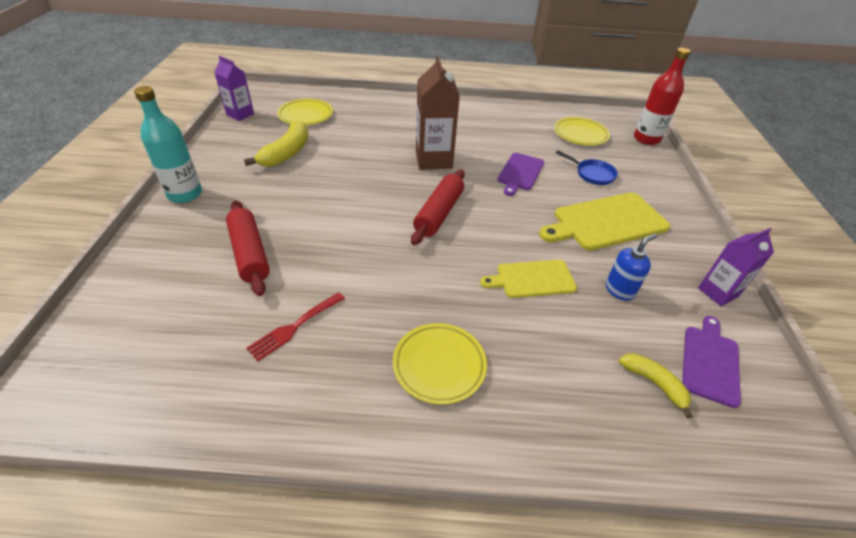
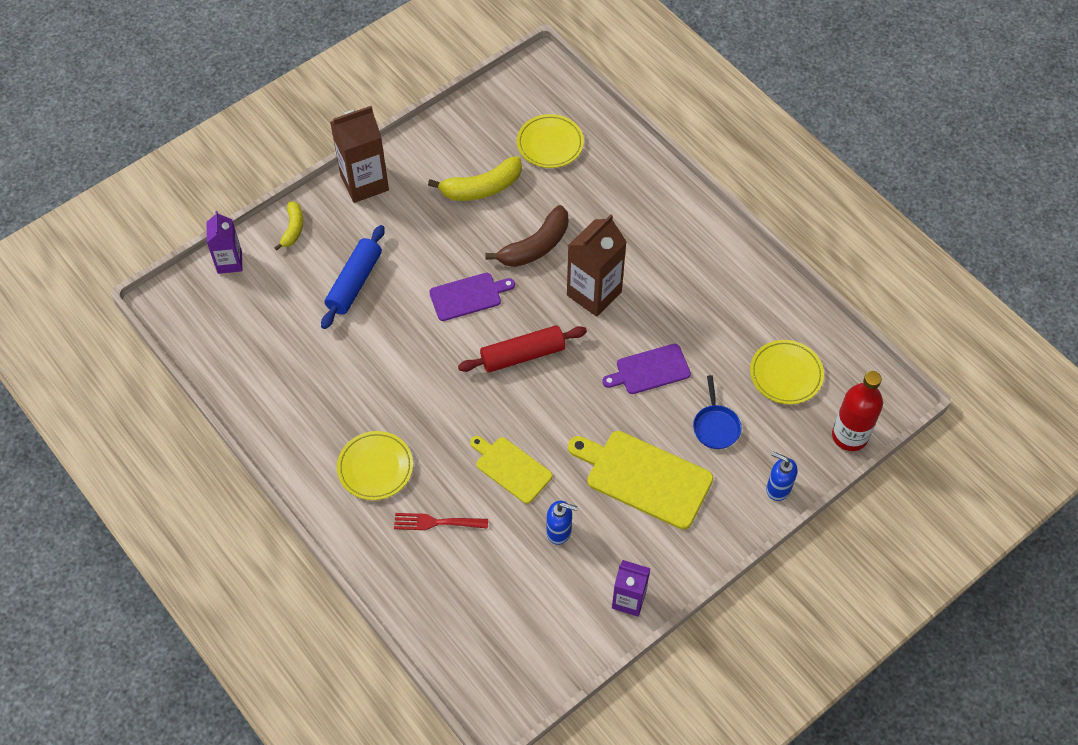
camera: 50 degrees right, 15 degrees up
(185, 194) = (364, 183): turquoise bottle -> brown carton
(240, 114) = (494, 101): purple carton -> purple carton (229, 262)
(249, 253) = (354, 282): red rolling pin -> blue rolling pin
(295, 327) = (325, 368): red fork -> red fork (436, 522)
(364, 159) = (535, 246): none -> brown banana
(654, 383) = (481, 597): yellow banana -> yellow banana (293, 229)
(664, 178) = (778, 488): none -> blue soap dispenser
(710, 362) = (537, 623): purple cutting board -> purple cutting board (468, 296)

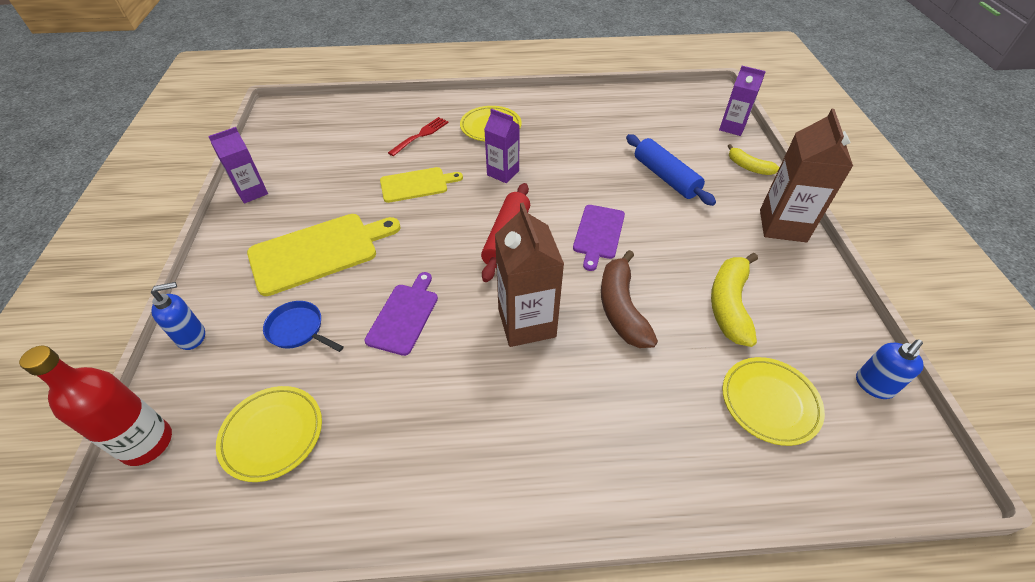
camera: 125 degrees right, 10 degrees down
(442, 409) = (503, 173): none -> purple carton
(559, 531) = (342, 184): blue soap dispenser -> blue soap dispenser (873, 385)

